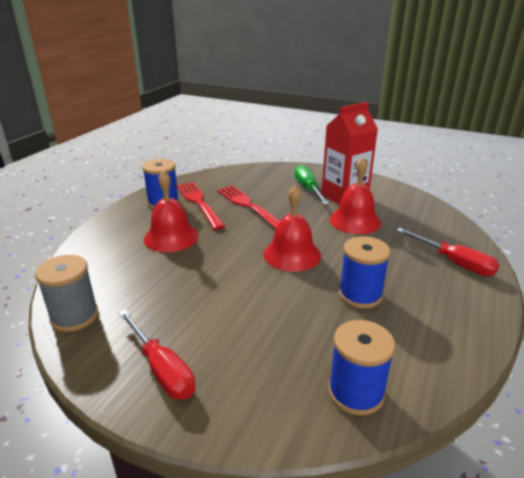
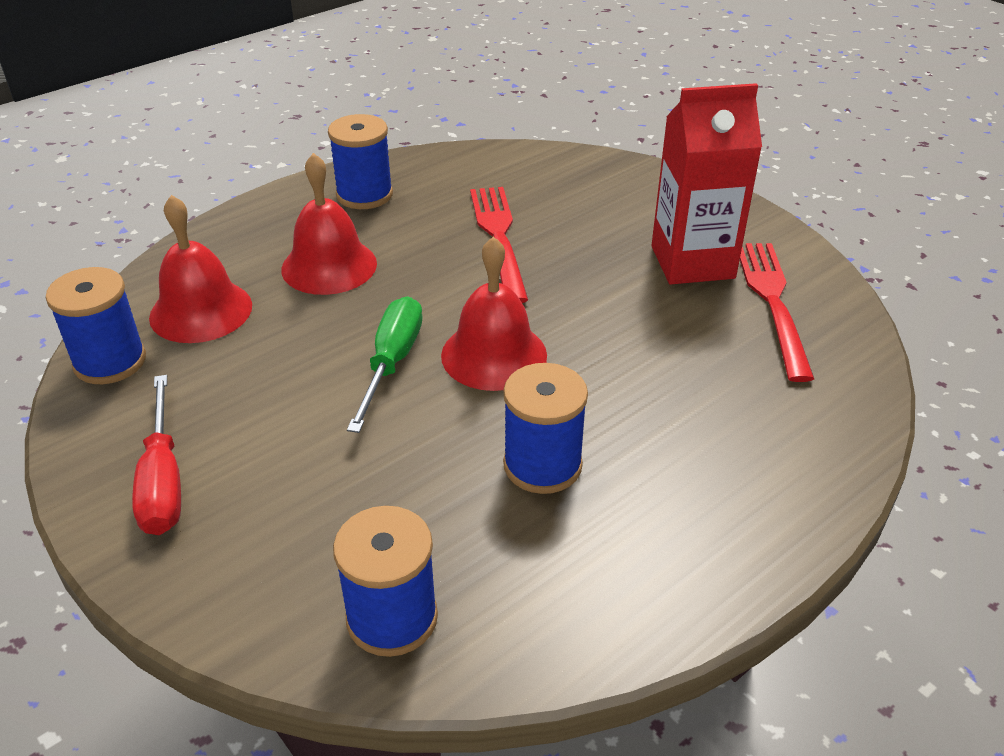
camera: 25 degrees right, 10 degrees up
(74, 316) = (110, 362): grey spool -> blue spool
(199, 203) = (420, 210): red fork -> red fork (772, 302)
(308, 189) = (637, 227): green screwdriver -> green screwdriver (391, 363)
(355, 221) = (665, 320): red bell -> red bell (201, 311)
(454, 262) = (774, 460): red screwdriver -> none

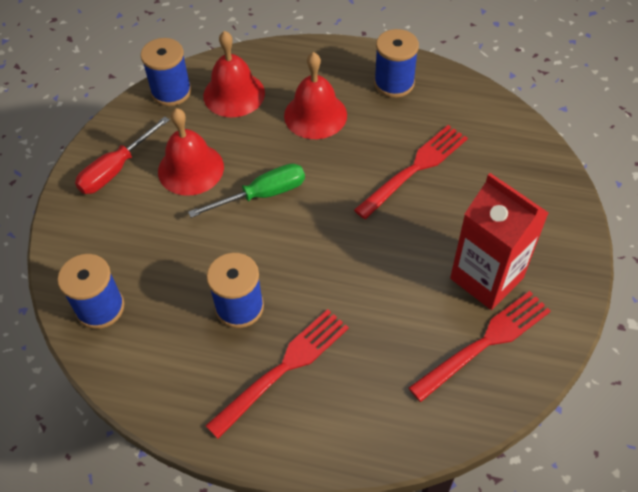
camera: 55 degrees right, 15 degrees up
(494, 355) = (306, 233): red bell -> red bell (190, 169)
(674, 470) = (283, 368): none -> red fork

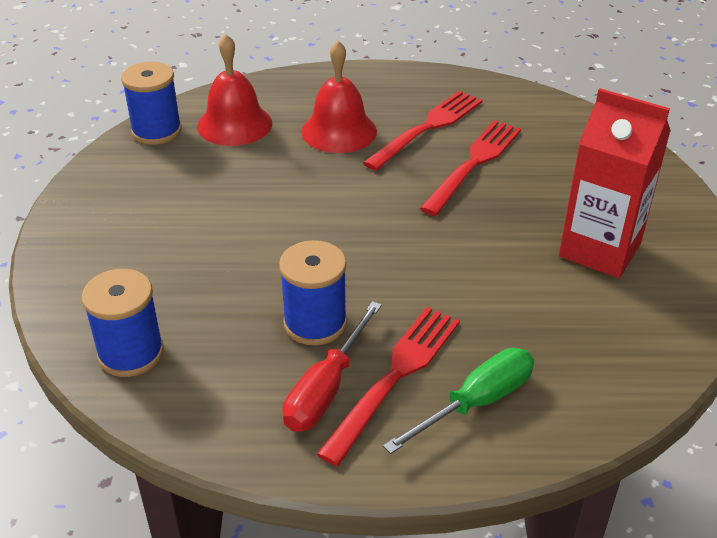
camera: 15 degrees left, 15 degrees down
(116, 169) = (109, 211): red screwdriver -> red screwdriver (327, 388)
(190, 169) = (205, 198): red bell -> none
(262, 195) = (303, 211): green screwdriver -> green screwdriver (476, 403)
(394, 83) = (418, 93): blue spool -> none
(484, 343) = (626, 311): red fork -> red fork (427, 128)

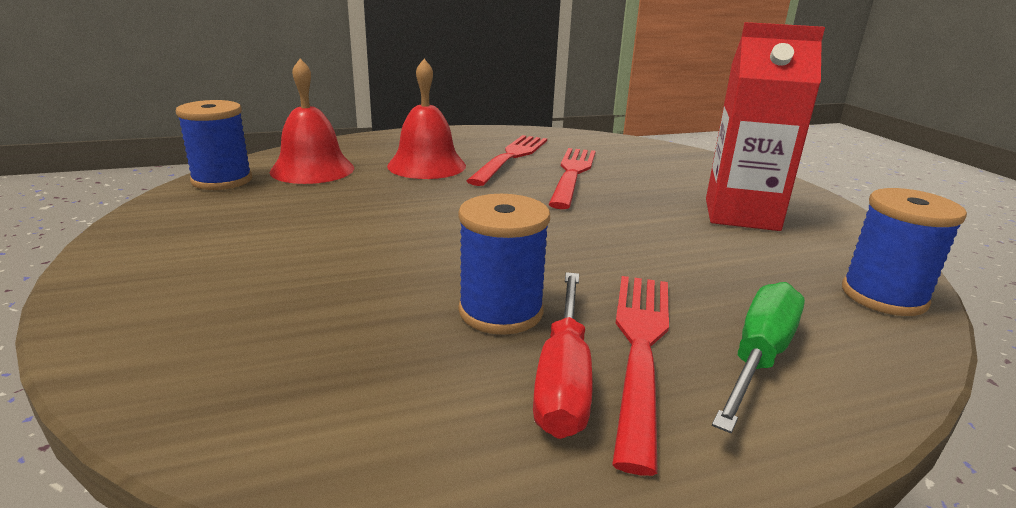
camera: 20 degrees left, 15 degrees down
(131, 353) = (244, 389): blue spool -> blue spool (883, 296)

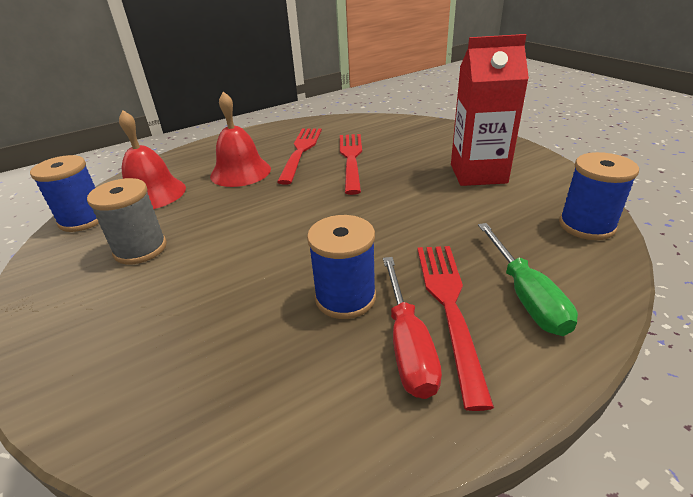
camera: 10 degrees left, 10 degrees up
(271, 218) = (140, 249): none -> grey spool
(758, 357) = (525, 295): green screwdriver -> green screwdriver turned 150 degrees clockwise

